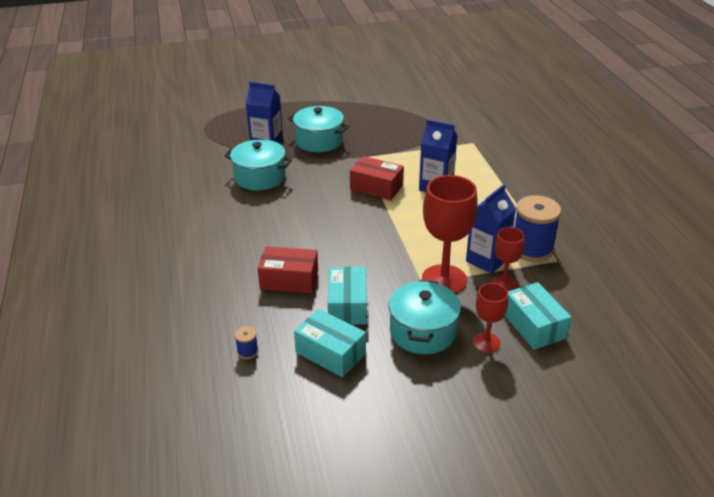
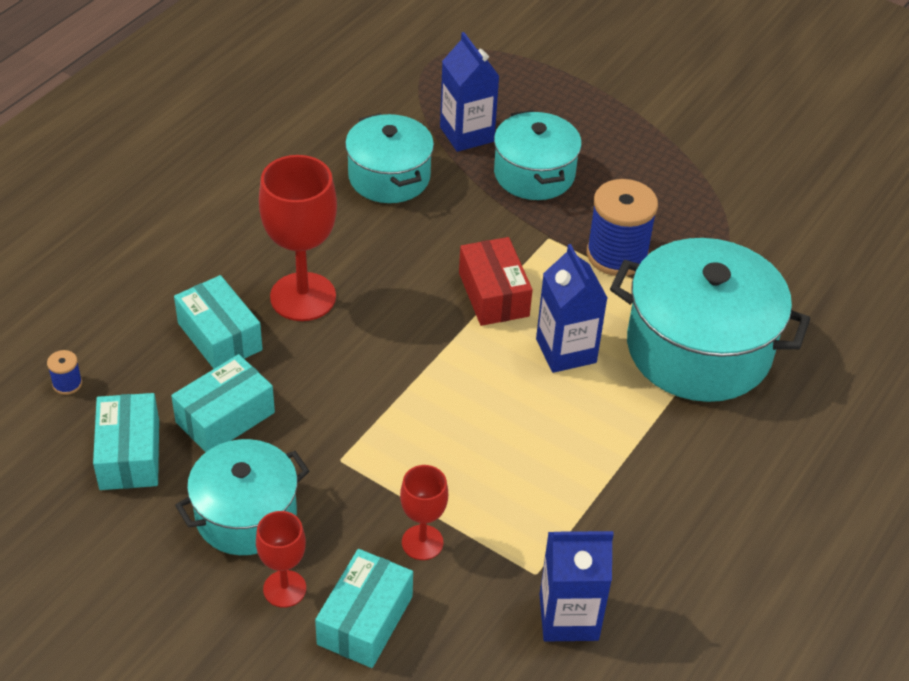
camera: 45 degrees right, 10 degrees up
(289, 280) = (220, 336): red box -> turquoise box
(444, 280) = (367, 477): red goblet -> red goblet (303, 297)
(477, 155) = (698, 349): none -> turquoise pot
(487, 260) = (455, 497): blue carton -> blue carton (568, 617)
(531, 249) = (532, 532): blue spool -> blue spool (617, 255)

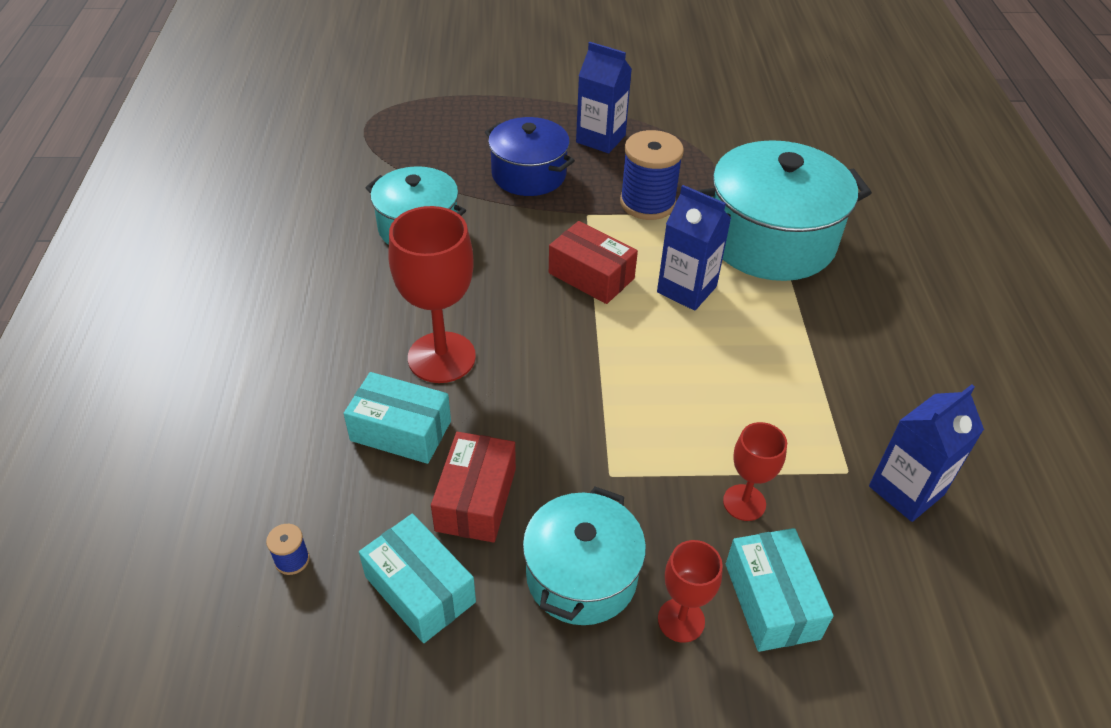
camera: 35 degrees left, 0 degrees up
(225, 417) = (476, 499): turquoise box -> red box
(467, 134) = (448, 169): blue carton -> blue carton (600, 139)
(534, 174) = (529, 174): turquoise pot -> blue pot

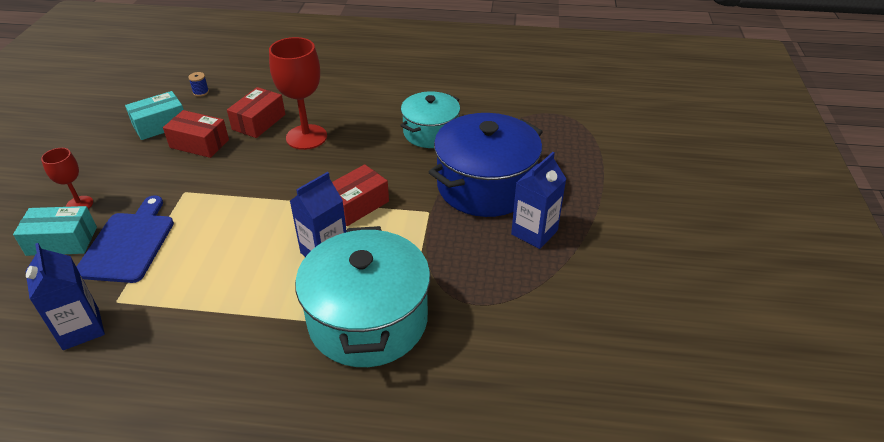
camera: 100 degrees right, 5 degrees down
(401, 430) = (259, 122): turquoise box -> red box
(529, 174) = (485, 186): blue pot -> blue pot, size x1.61
(581, 575) = (130, 174): turquoise pot -> none
(647, 203) = (436, 248): blue spool -> none
(744, 502) = (128, 244): red goblet -> blue cutting board

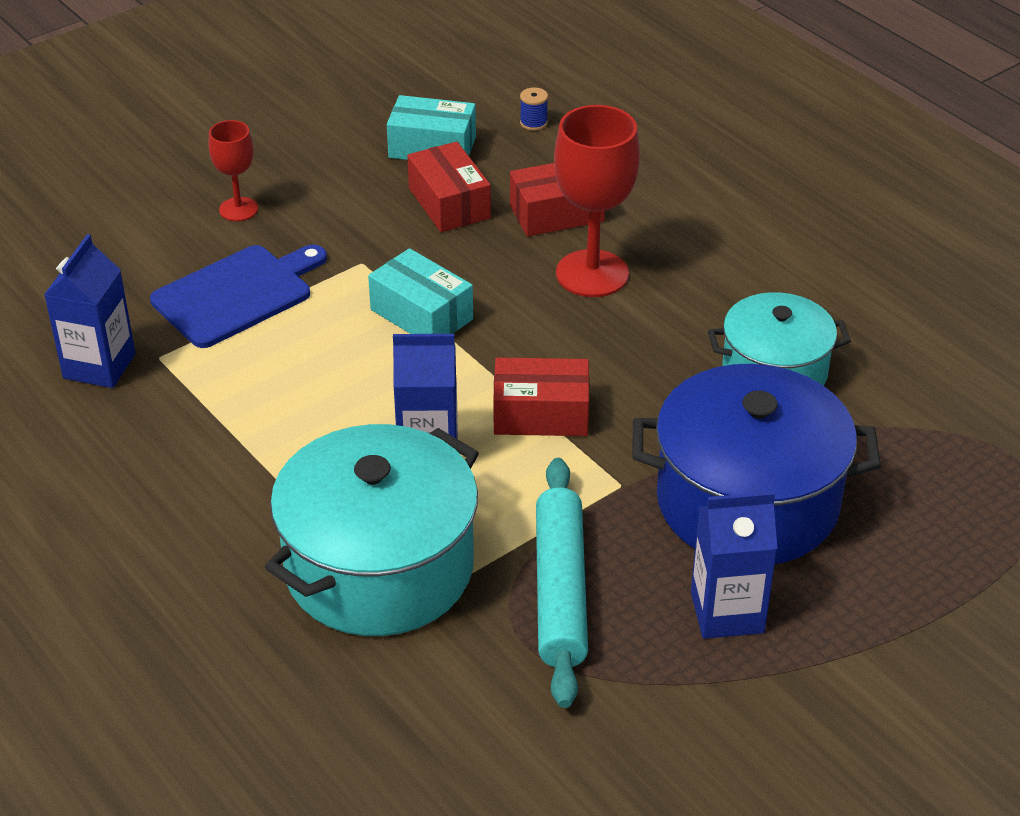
camera: 45 degrees right, 0 degrees up
(62, 241) = (178, 247): turquoise box -> turquoise box (421, 314)
(460, 271) = (560, 590): none -> turquoise rolling pin

